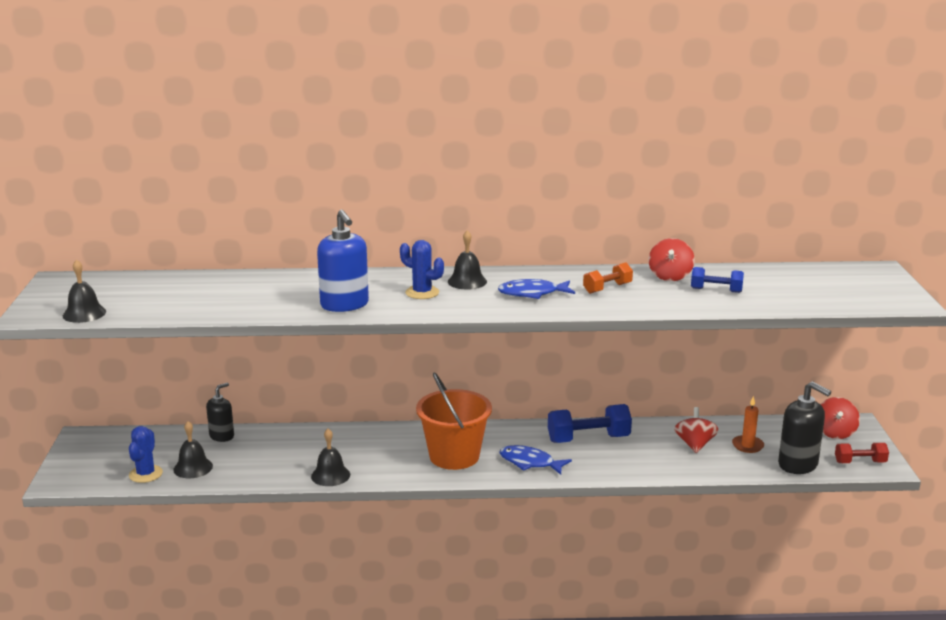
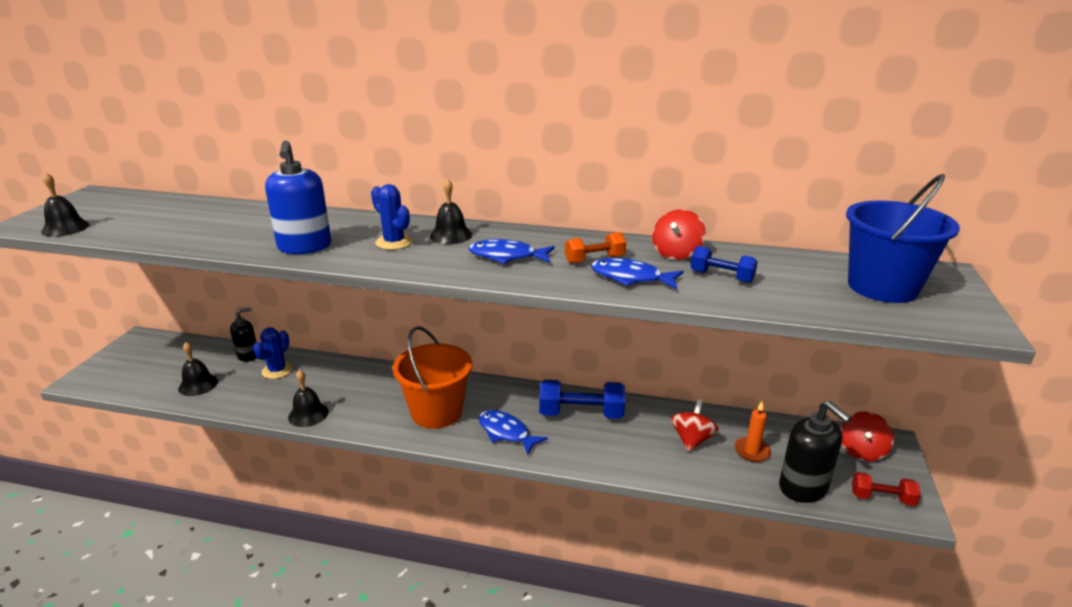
camera: 15 degrees right, 5 degrees up
(146, 474) = (155, 385): blue cactus -> blue cactus (277, 370)
(646, 299) = (630, 278): none -> blue fish
(838, 285) = (882, 287): none -> blue bucket

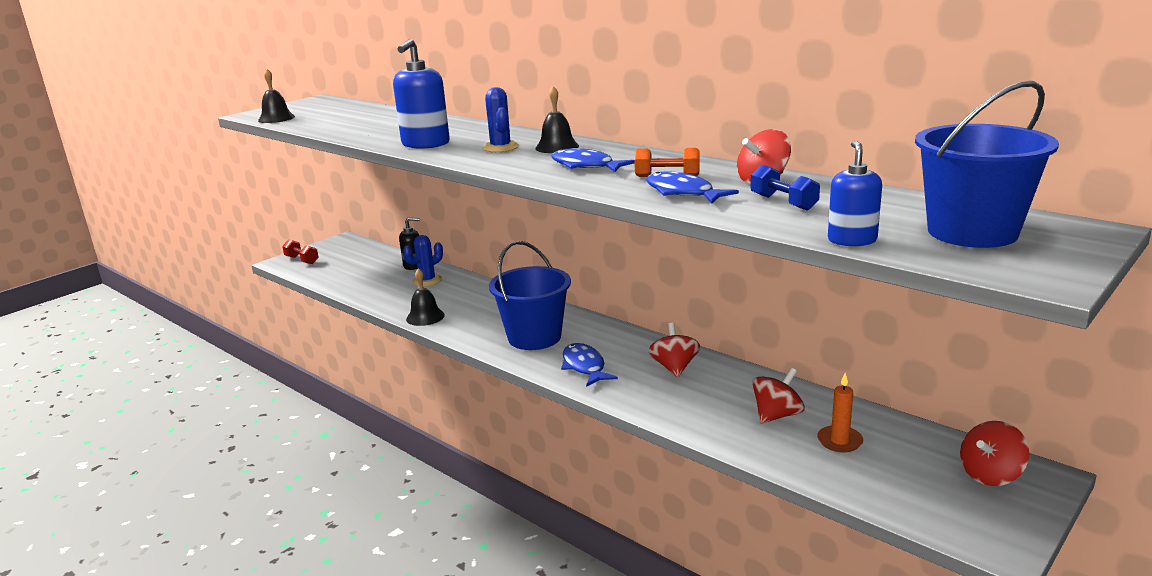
camera: 30 degrees right, 5 degrees down
(198, 385) = (359, 280): black bell -> none
(436, 412) = (534, 337): orange bucket -> blue bucket
(581, 414) = (674, 367): blue dumbbell -> red spinning top
(803, 488) = (870, 488): black soap dispenser -> none
(818, 310) = (852, 240): none -> blue soap dispenser
(882, 498) = (968, 523): red dumbbell -> red dumbbell (302, 260)

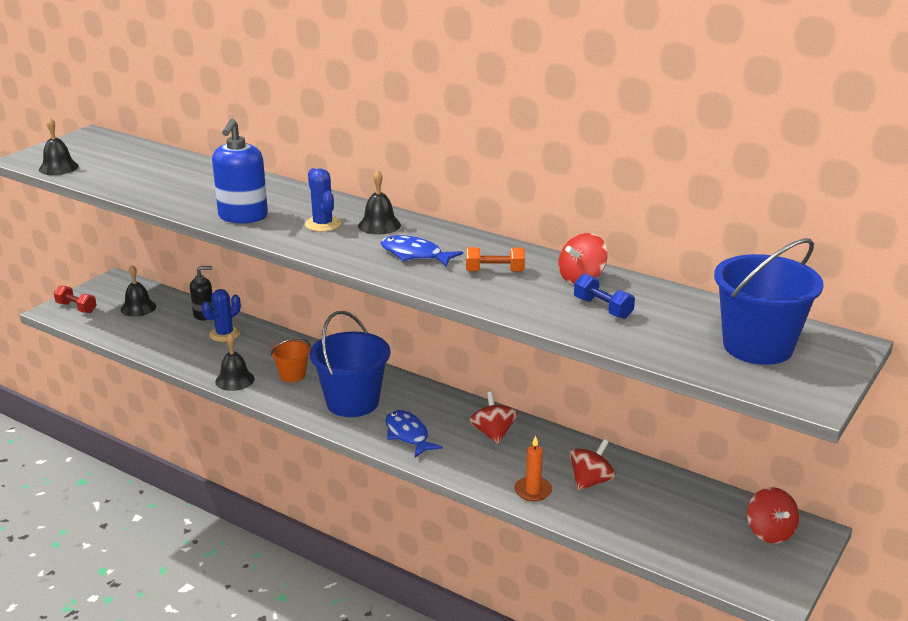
camera: 10 degrees left, 5 degrees up
(356, 260) = (138, 308): none -> black bell
(481, 314) = (292, 375): none -> orange bucket
(682, 193) = (512, 294): blue fish -> none
(839, 441) = (646, 505): orange candle -> orange candle (533, 491)
(852, 240) = (663, 356): blue soap dispenser -> none
(990, 474) = (769, 532): red spinning top -> red spinning top turned 60 degrees counterclockwise

